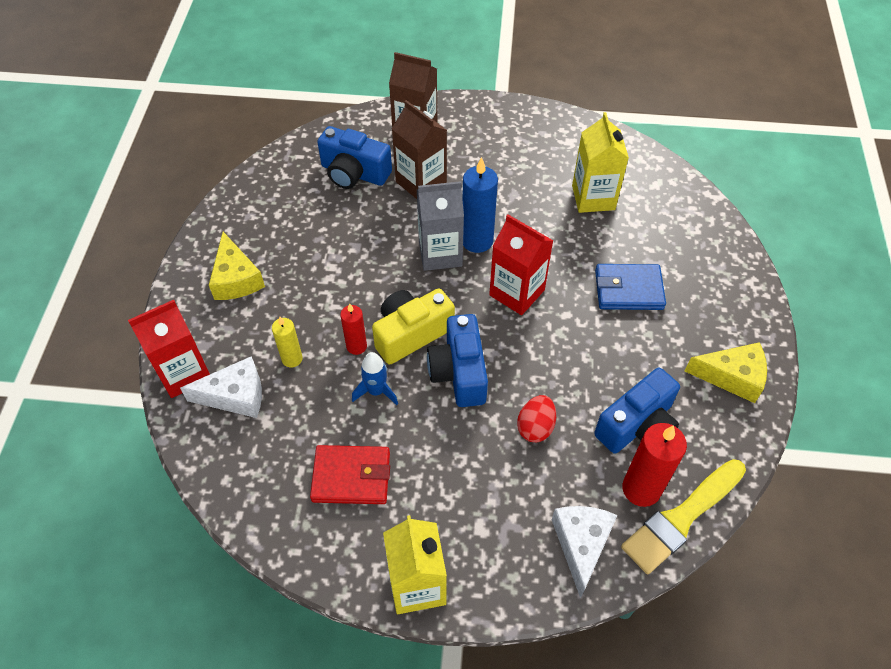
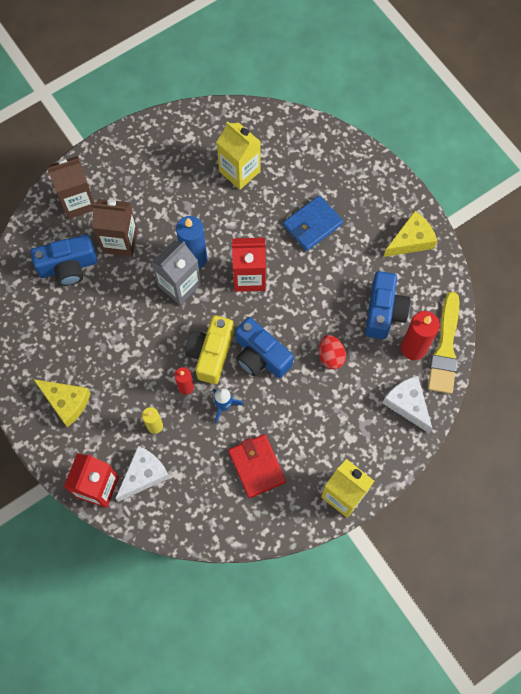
camera: 40 degrees left, 15 degrees up
(351, 477) = (256, 466): red wallet -> red wallet turned 75 degrees counterclockwise

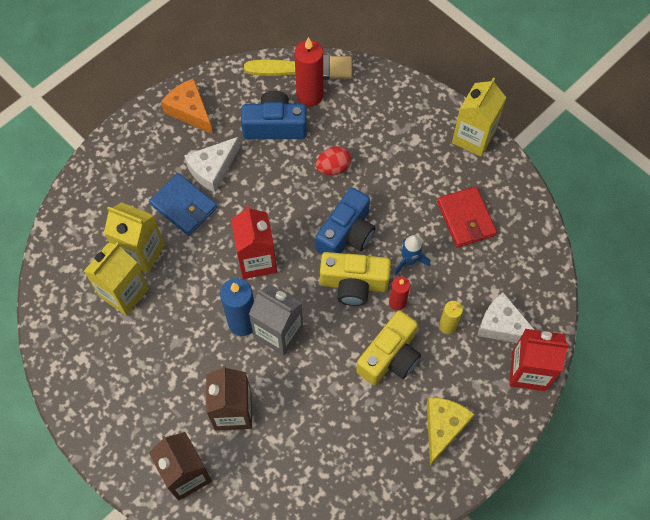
camera: 100 degrees left, 5 degrees down
(68, 267) = (276, 465): blue camera -> none
(137, 371) = (390, 357): none -> yellow camera
(256, 466) = (466, 218): red wallet -> red wallet turned 75 degrees counterclockwise
(274, 187) = (141, 252): none -> yellow carton
(407, 404) = (369, 94): white cheese -> white cheese (212, 169)
(411, 240) = (190, 111): yellow cheese -> orange cheese

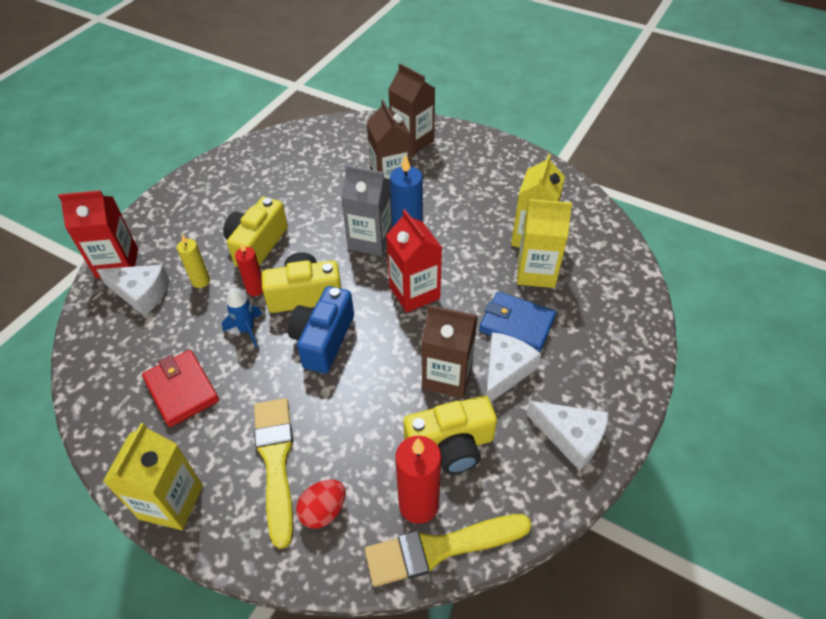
camera: 165 degrees right, 15 degrees down
(190, 111) = (571, 437): orange cheese -> white cheese
(258, 177) = (447, 376): none -> brown carton
(275, 126) = (451, 446): blue camera -> yellow camera
(333, 168) = (358, 410): red egg -> red egg (323, 511)
(399, 146) = (276, 462): none -> yellow brush
(443, 427) = (202, 208): yellow cheese -> none

